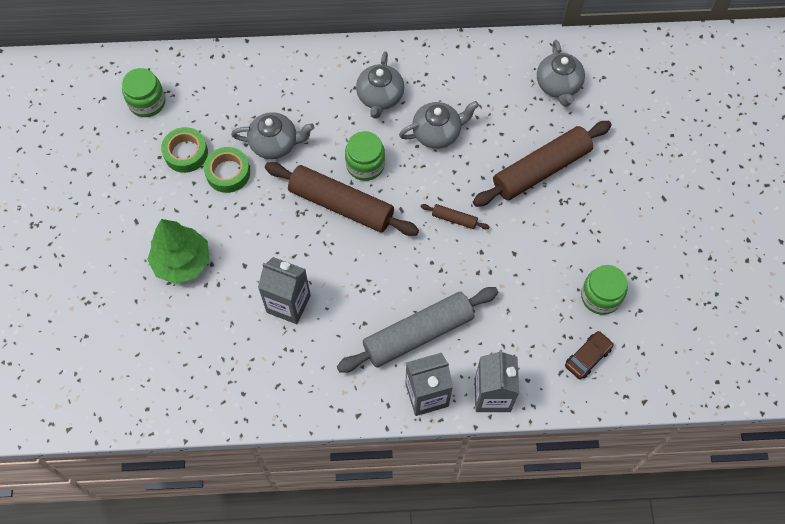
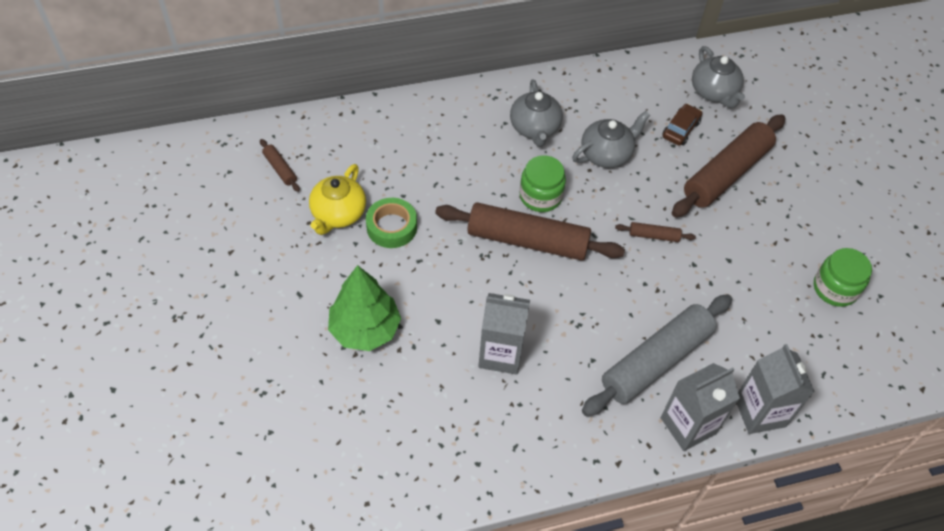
camera: 15 degrees left, 10 degrees down
(147, 102) = (280, 169): green jar -> brown rolling pin
(186, 153) = (338, 214): green tape -> yellow teapot
(275, 144) = (435, 190): grey teapot -> none
(587, 357) = (846, 353): brown car -> brown car (681, 129)

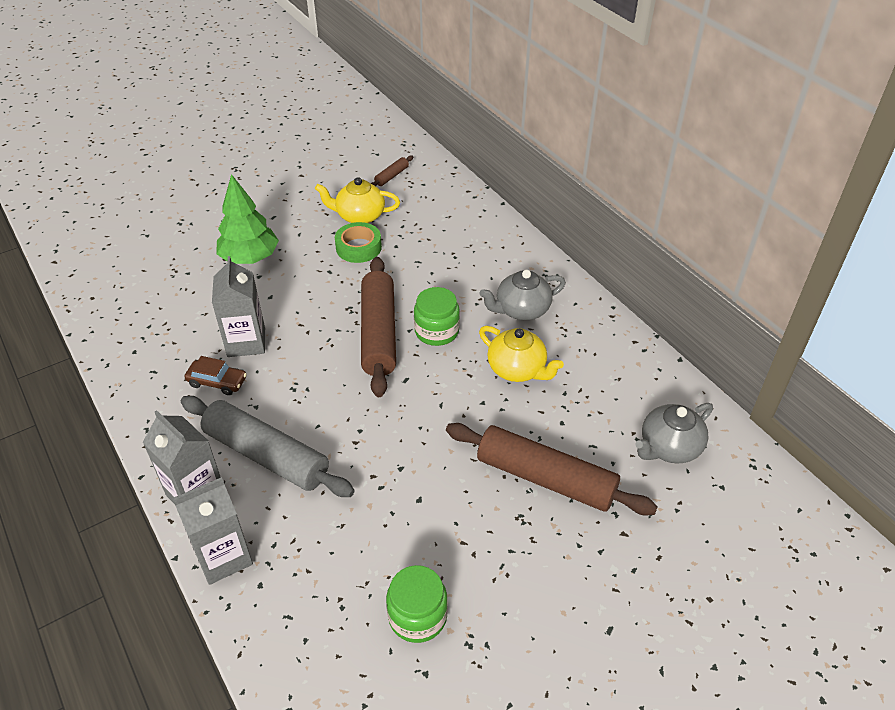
camera: 75 degrees right, 10 degrees down
(606, 154) = (517, 369): grey teapot -> yellow teapot
(654, 236) = (425, 427): brown rolling pin -> none
(681, 129) = (590, 425): brown car -> brown car (217, 382)

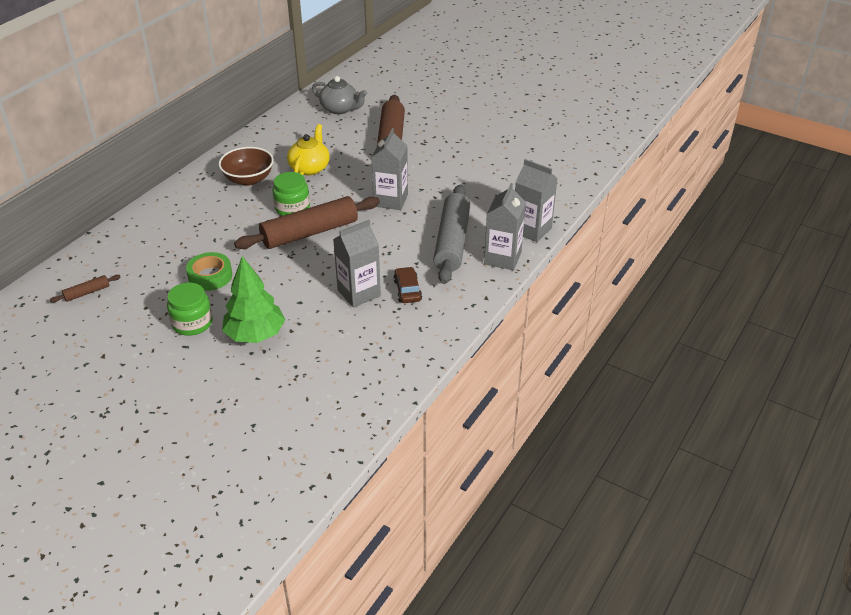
camera: 115 degrees left, 5 degrees down
(359, 216) = (162, 291): yellow teapot -> none
(392, 176) = (87, 293): brown rolling pin -> brown rolling pin turned 45 degrees counterclockwise
(395, 426) = (391, 200): none -> grey carton
(417, 616) = (506, 158): green jar -> green jar (192, 323)
(521, 310) = (248, 179): grey teapot -> brown bowl

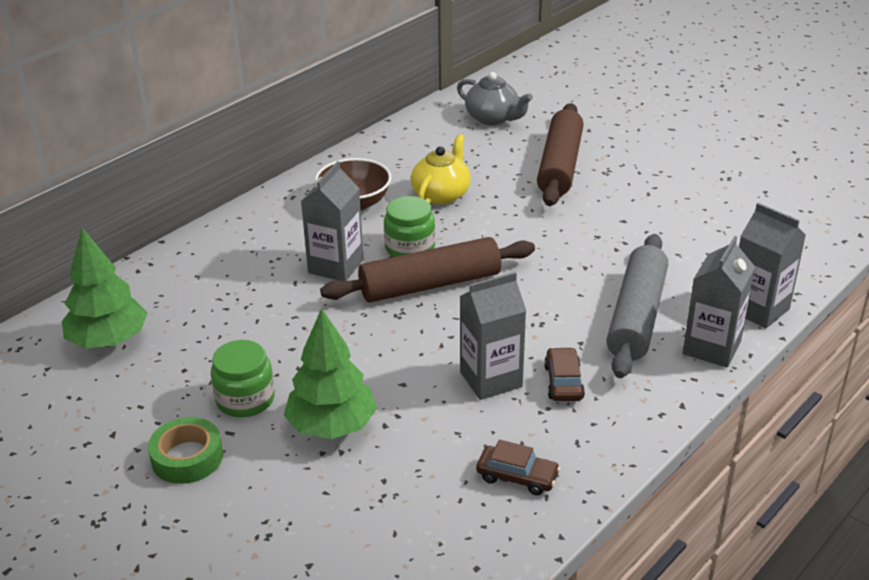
camera: 10 degrees right, 5 degrees down
(87, 293) = (108, 341): brown rolling pin -> green tree
(210, 276) = (281, 334): green tape -> green tape (187, 457)
(383, 354) = (517, 477): none -> brown car
(391, 200) = (551, 248): grey carton -> grey carton (336, 266)

